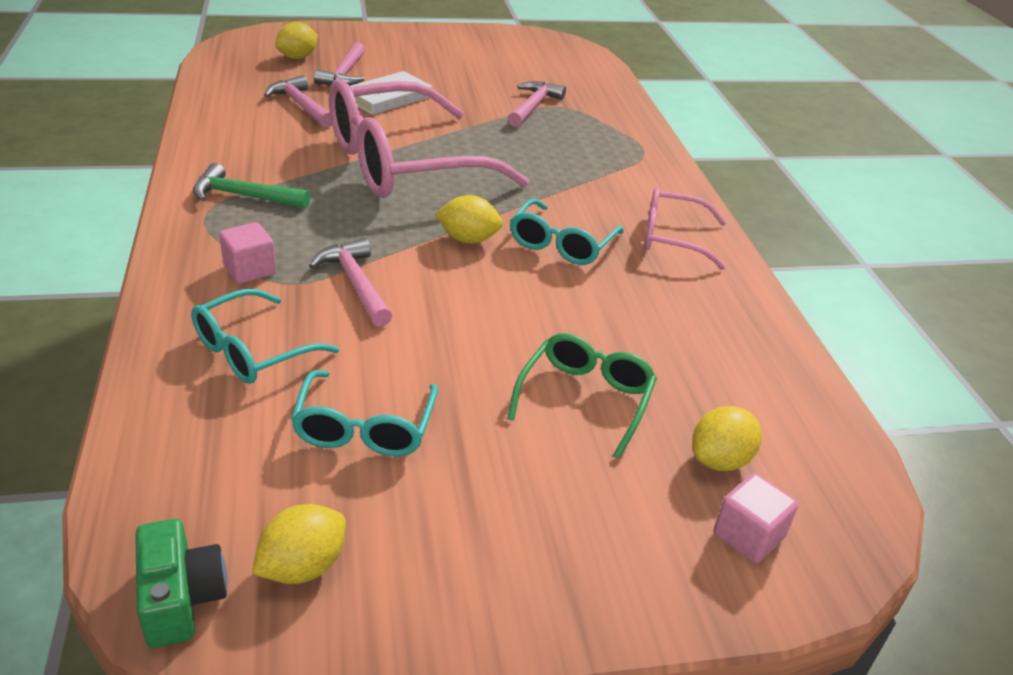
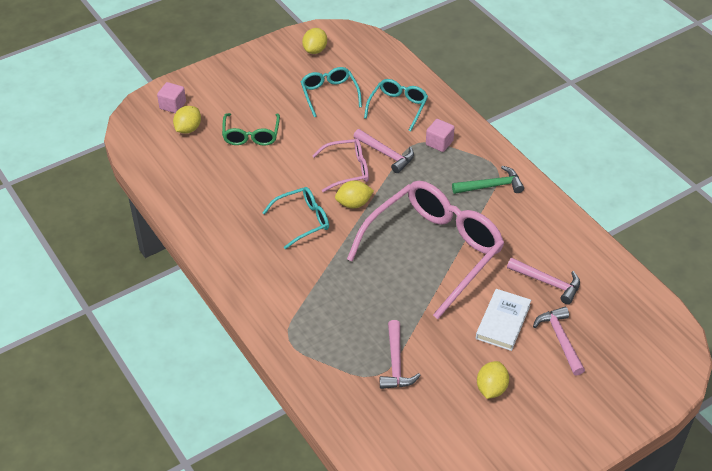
camera: 160 degrees right, 10 degrees up
(181, 598) = (342, 33): green camera -> none
(298, 57) = (615, 346): yellow lemon -> yellow lemon (491, 388)
(561, 244) = (303, 221): turquoise glasses -> turquoise glasses turned 60 degrees clockwise
(671, 238) = (243, 252): pink glasses -> pink glasses (348, 170)

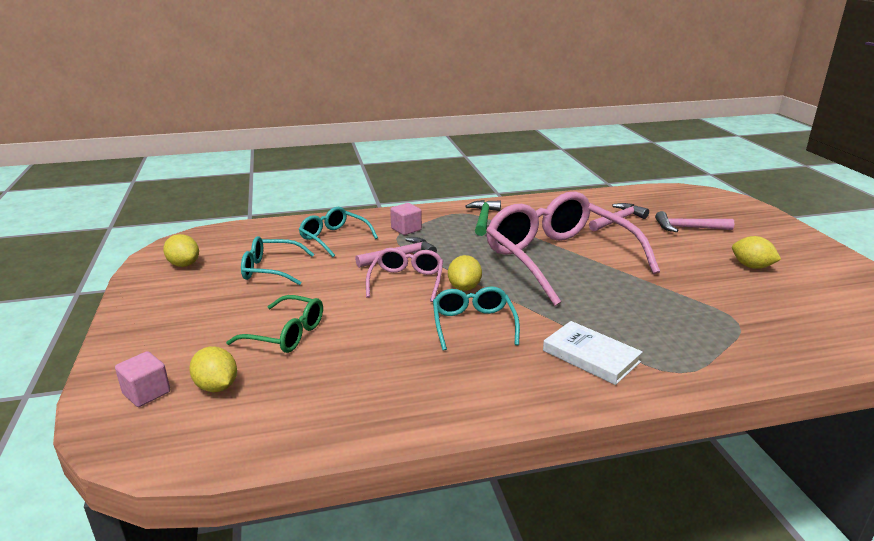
camera: 70 degrees left, 20 degrees down
(396, 363) = (720, 307): pink hammer -> none
(503, 322) = (664, 246): white book -> white book (591, 356)

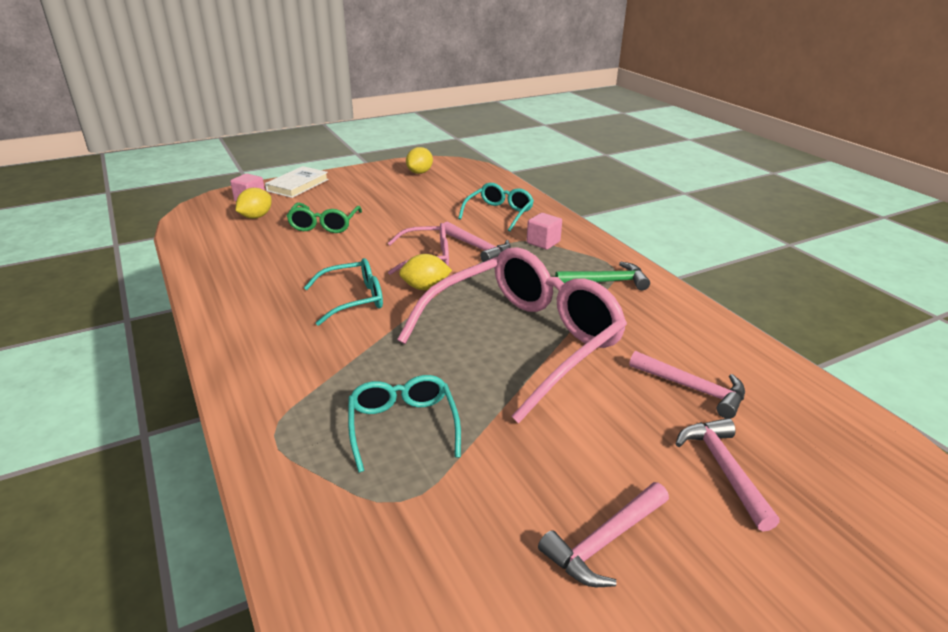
camera: 75 degrees right, 5 degrees up
(270, 269) = (424, 201): turquoise glasses -> turquoise glasses (402, 426)
(591, 356) = (302, 370): white book -> white book (298, 185)
(751, 266) = (604, 542): yellow lemon -> pink hammer

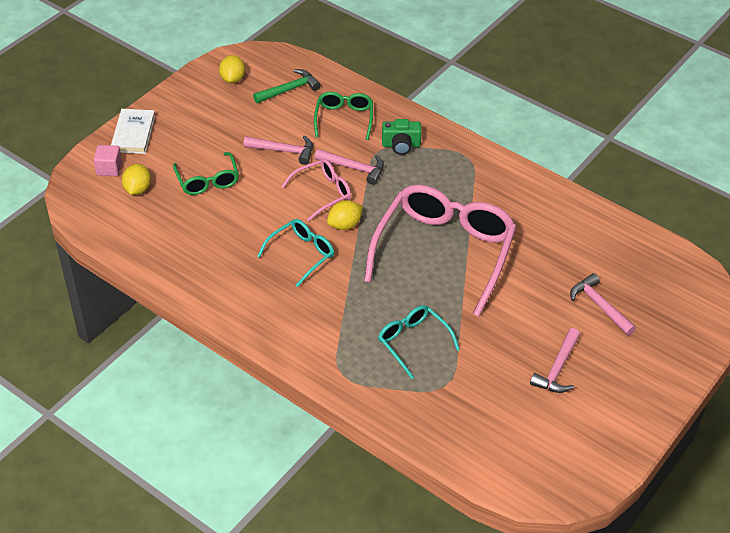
camera: 25 degrees left, 15 degrees up
(499, 213) = (344, 118): turquoise glasses -> green glasses
(543, 242) = (401, 145): pink cube -> green camera
(606, 282) = (470, 175): green hammer -> green hammer (289, 89)
(693, 389) = (564, 255): pink hammer -> pink hammer (284, 151)

